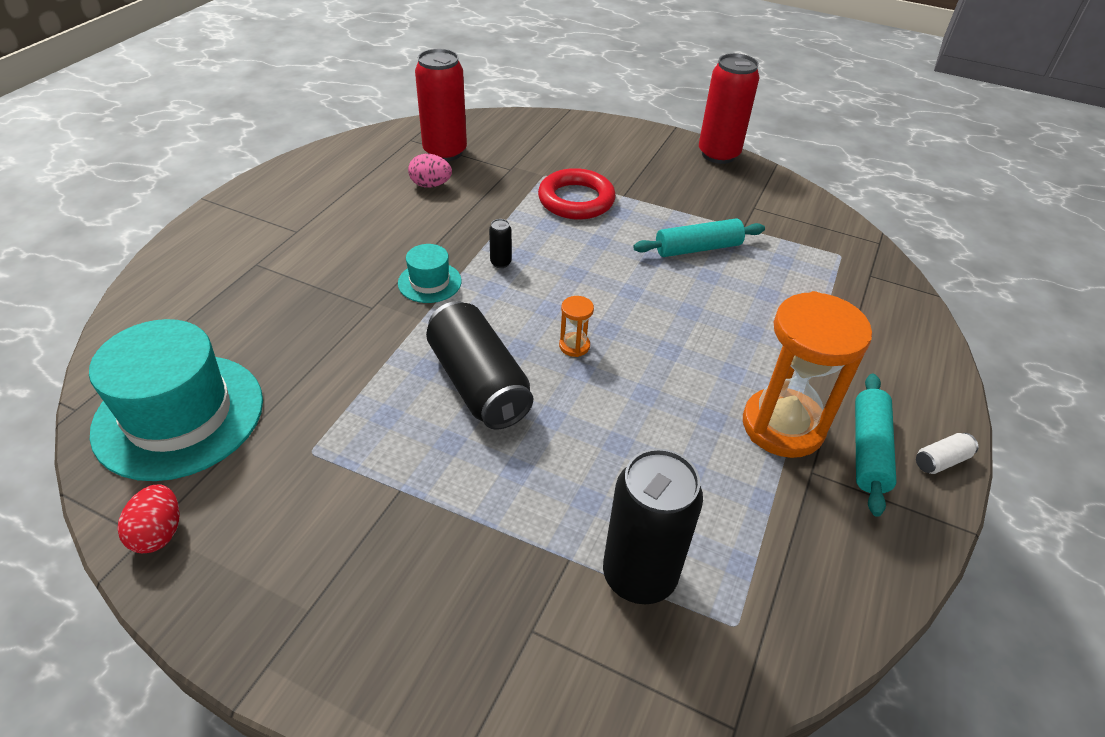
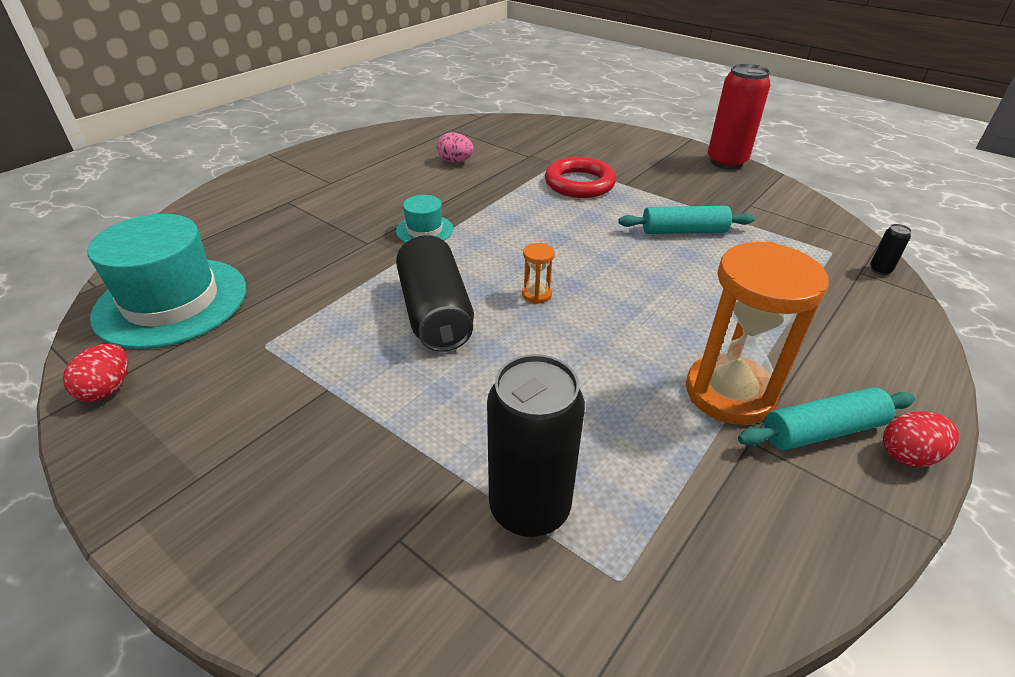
camera: 15 degrees right, 5 degrees down
(445, 152) = (477, 140): red can -> none
(500, 263) = (493, 222): black can -> black can (880, 270)
(868, 450) = (821, 430): turquoise rolling pin -> turquoise rolling pin turned 45 degrees clockwise
(941, 461) = (908, 455): white can -> red egg

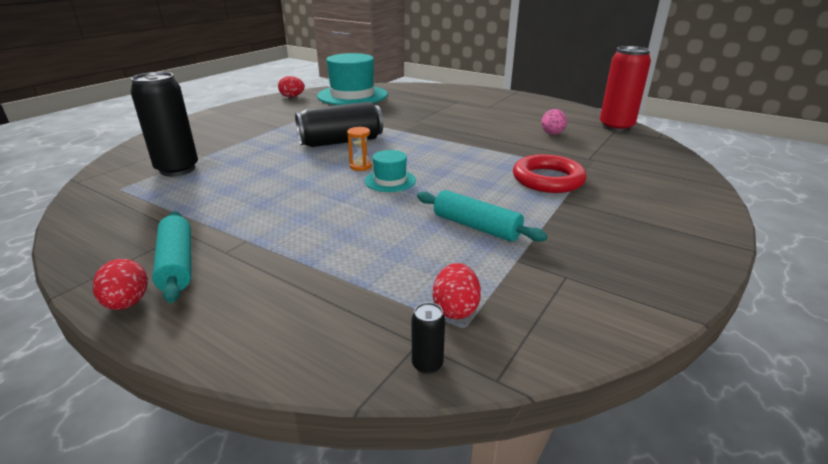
camera: 85 degrees right, 10 degrees down
(424, 230) = (436, 133): turquoise hat -> turquoise hat (390, 181)
(683, 231) = (476, 226): turquoise rolling pin -> turquoise rolling pin turned 45 degrees counterclockwise
(726, 162) = (693, 271): red can -> red can (616, 127)
(729, 393) = (234, 229): orange hourglass -> none
(813, 253) = (455, 309): none -> red egg

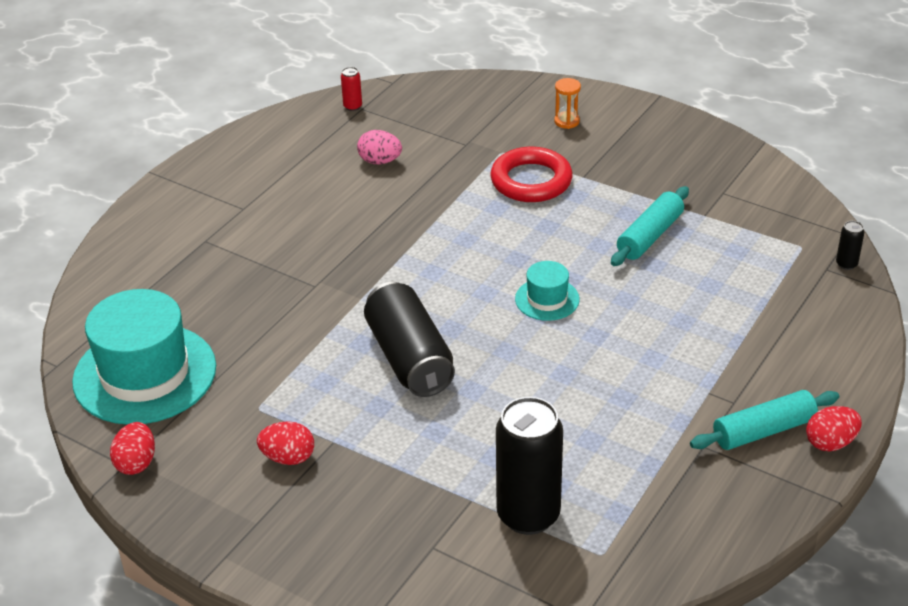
camera: 90 degrees left, 10 degrees up
(360, 166) = (504, 328): orange hourglass -> orange hourglass (566, 121)
(455, 309) = (782, 251): red egg -> red egg (288, 458)
(616, 127) = (352, 106): red can -> red can, size x0.41

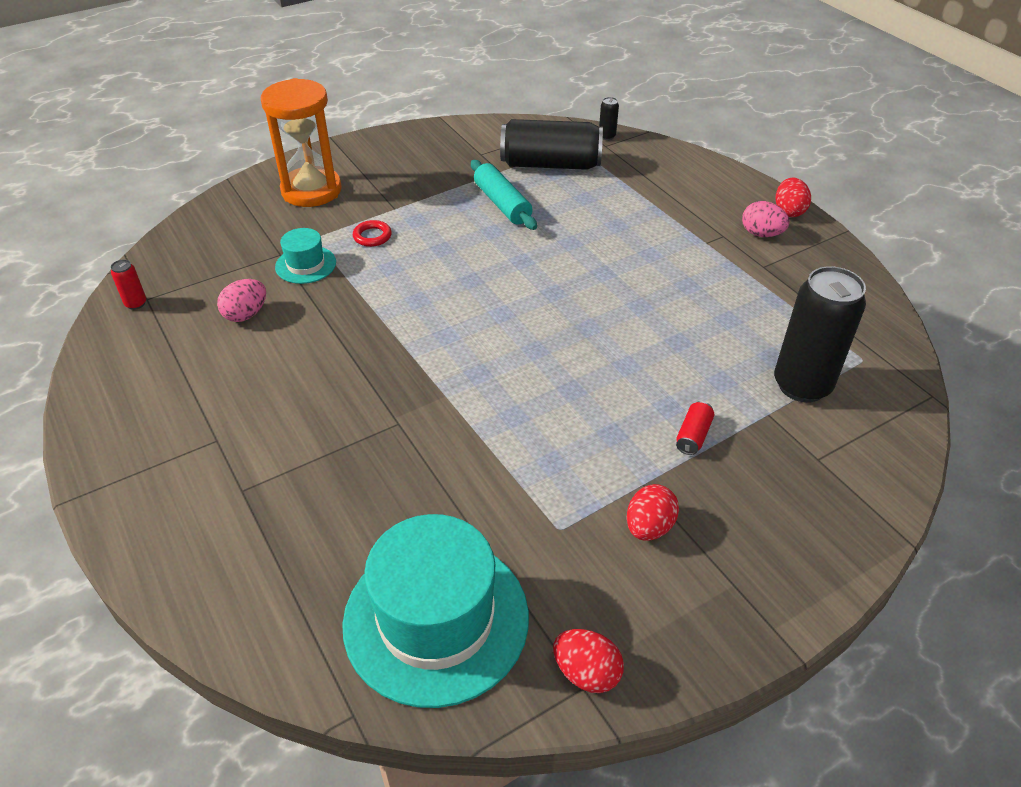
camera: 65 degrees left, 5 degrees up
(409, 358) = (557, 391): black can -> black can (550, 164)
(409, 457) = (693, 435): none -> red can
(531, 181) = (372, 236): red ring -> red ring, size x0.48
(547, 299) = (538, 282): turquoise hat -> turquoise hat (305, 265)
(566, 121) = (311, 190): orange hourglass -> orange hourglass, size x2.42
(763, 430) = (761, 234): turquoise rolling pin -> pink egg

